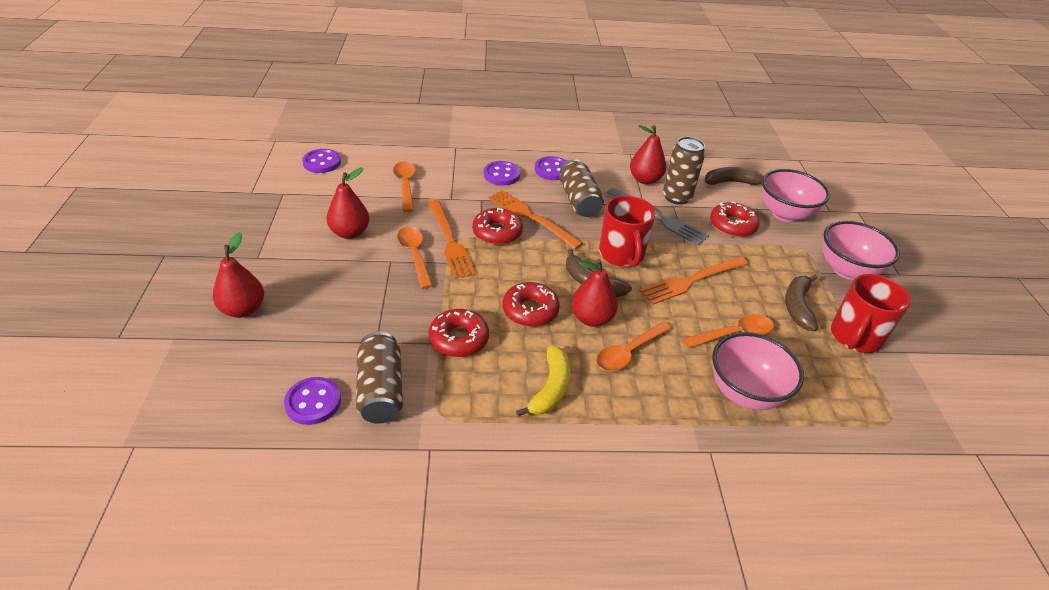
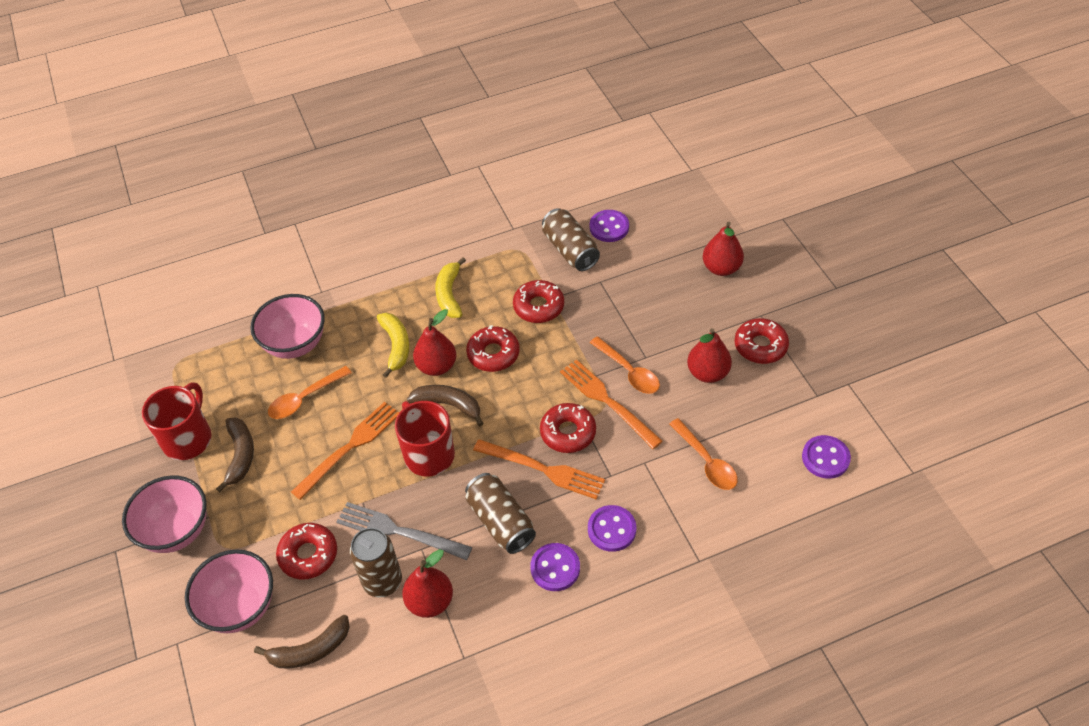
camera: 165 degrees right, 10 degrees up
(286, 236) = (760, 346): none -> red donut
(629, 352) = (396, 346): orange spoon -> yellow banana

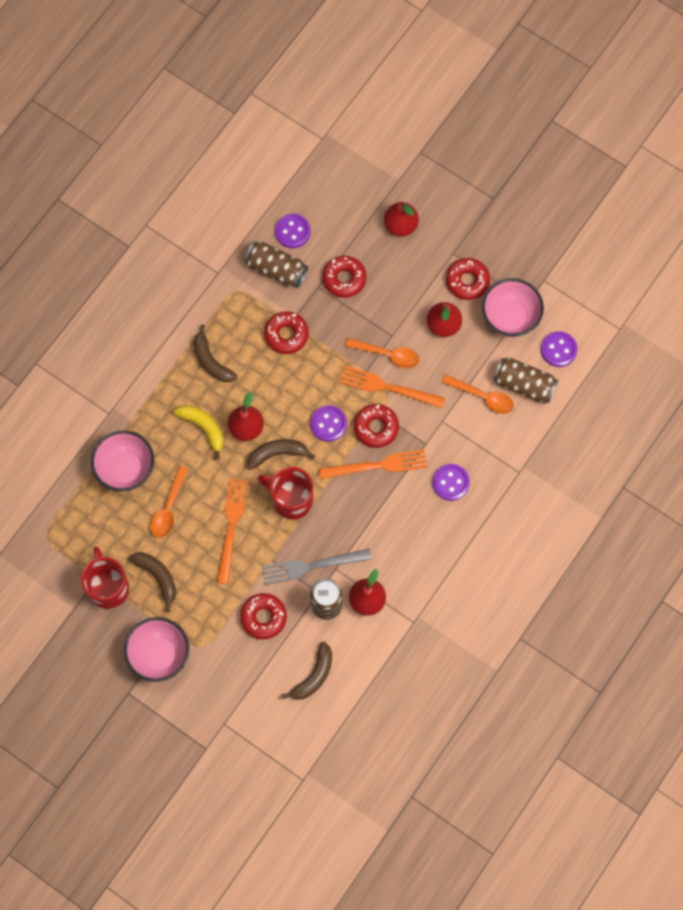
camera: 35 degrees left, 20 degrees up
(240, 607) = (246, 677): pink bowl -> pink bowl (510, 318)
(449, 294) = (211, 361): yellow banana -> brown banana
(493, 354) = (280, 394): red donut -> red donut (344, 279)
(500, 521) = (374, 519): brown can -> brown can (523, 385)
(555, 568) = (431, 531): purple button -> purple button (328, 424)

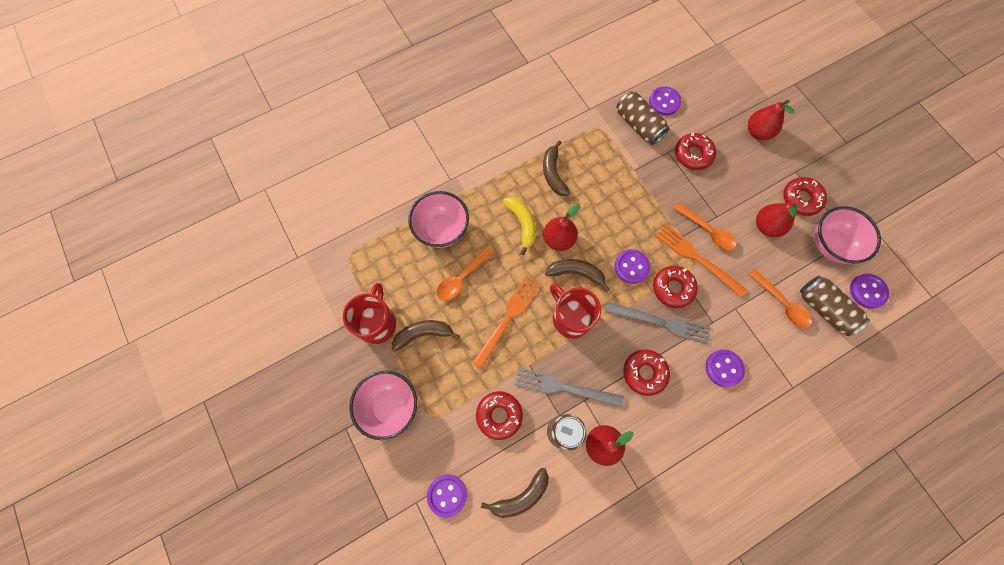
camera: 25 degrees right, 0 degrees up
(158, 577) = (423, 334): brown banana -> brown banana turned 90 degrees counterclockwise
(248, 705) = (447, 495): none -> purple button
(286, 335) = (625, 178): red donut -> red donut (644, 373)
(378, 465) = (661, 322): orange fork -> grey fork

